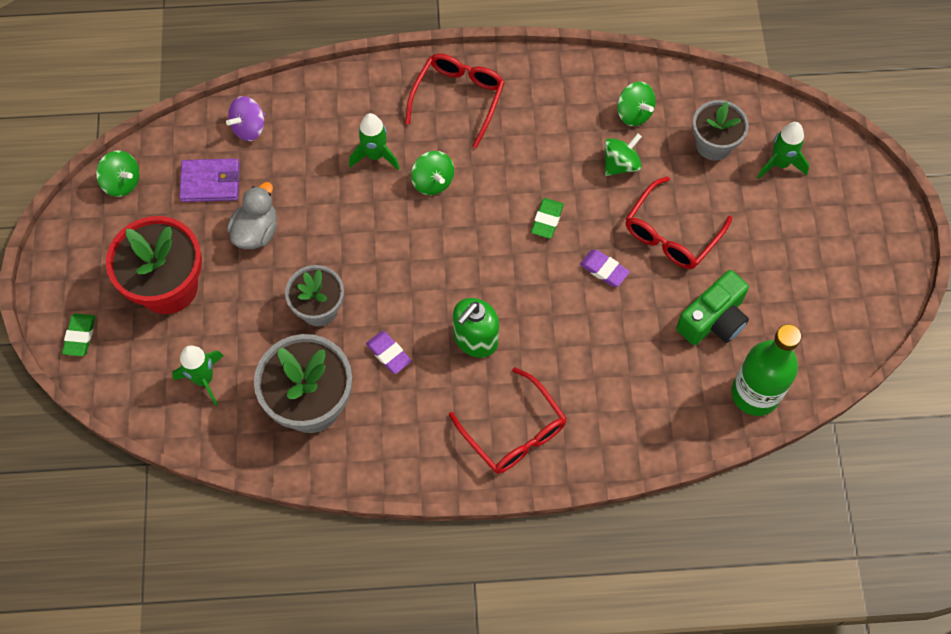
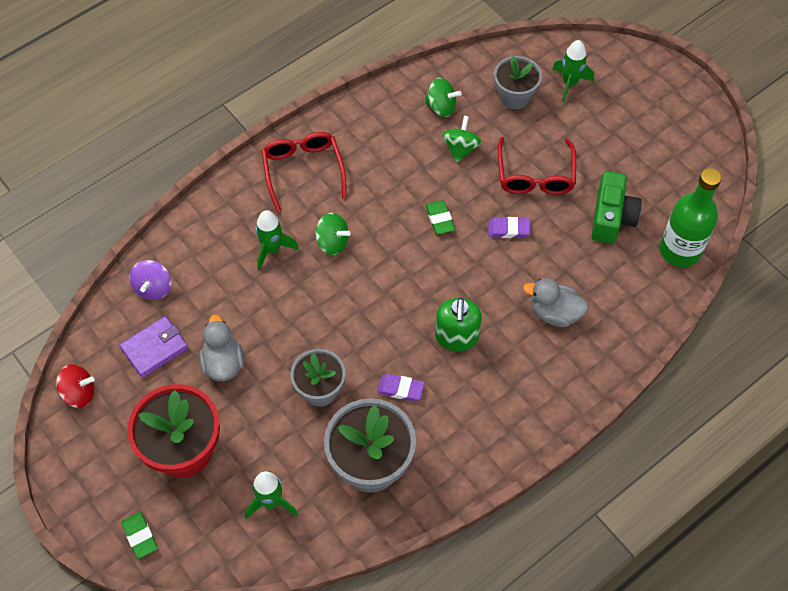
camera: 35 degrees left, 5 degrees down
(122, 182) = (79, 393): green spinning top -> red spinning top
(514, 432) = (538, 385): red glasses -> none
(583, 375) = (554, 313): none -> grey duck

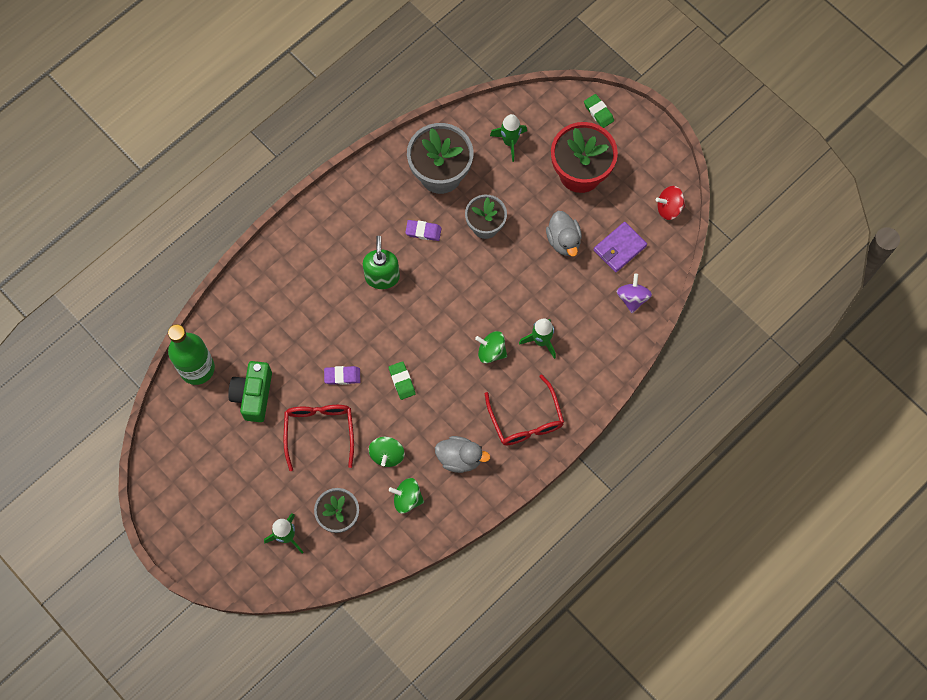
camera: 175 degrees right, 10 degrees up
(554, 313) = (304, 303): grey duck -> grey duck (460, 458)

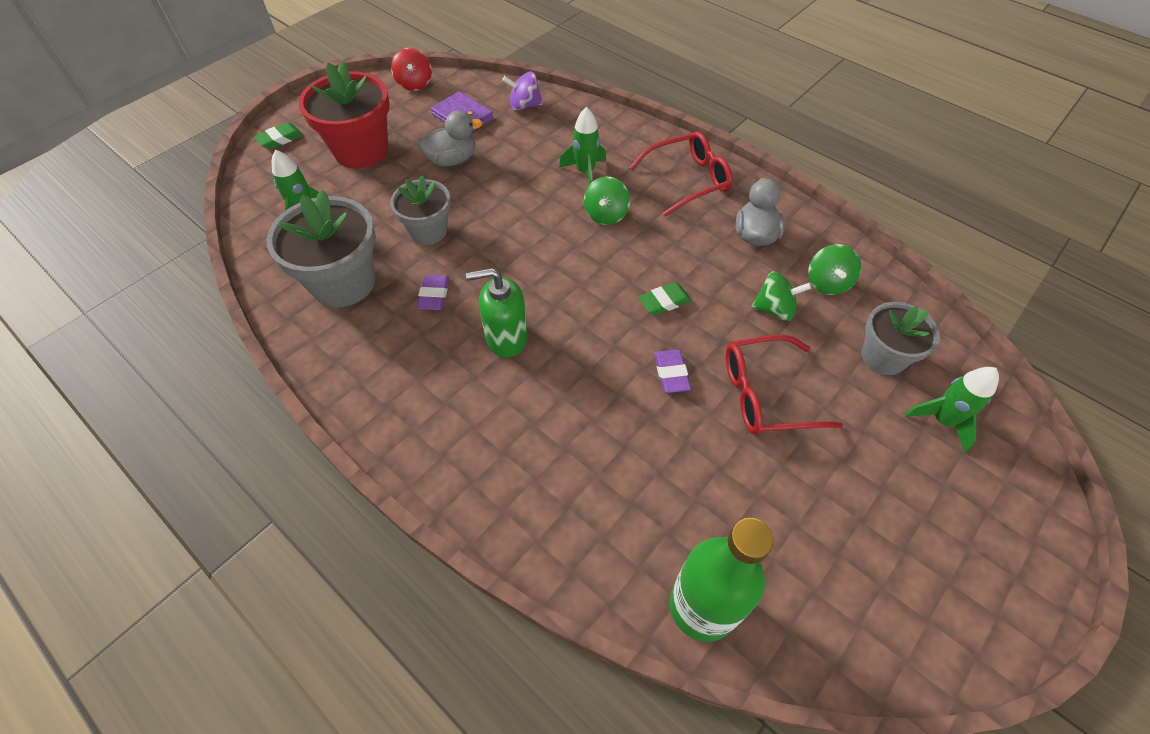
camera: 95 degrees left, 15 degrees down
(253, 395) = (731, 498): green camera -> none

